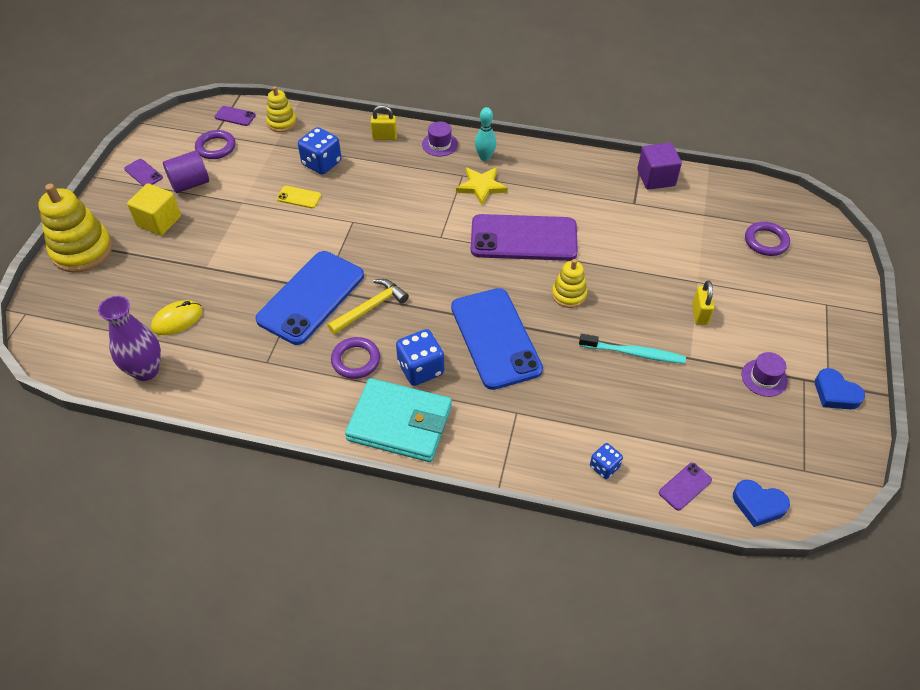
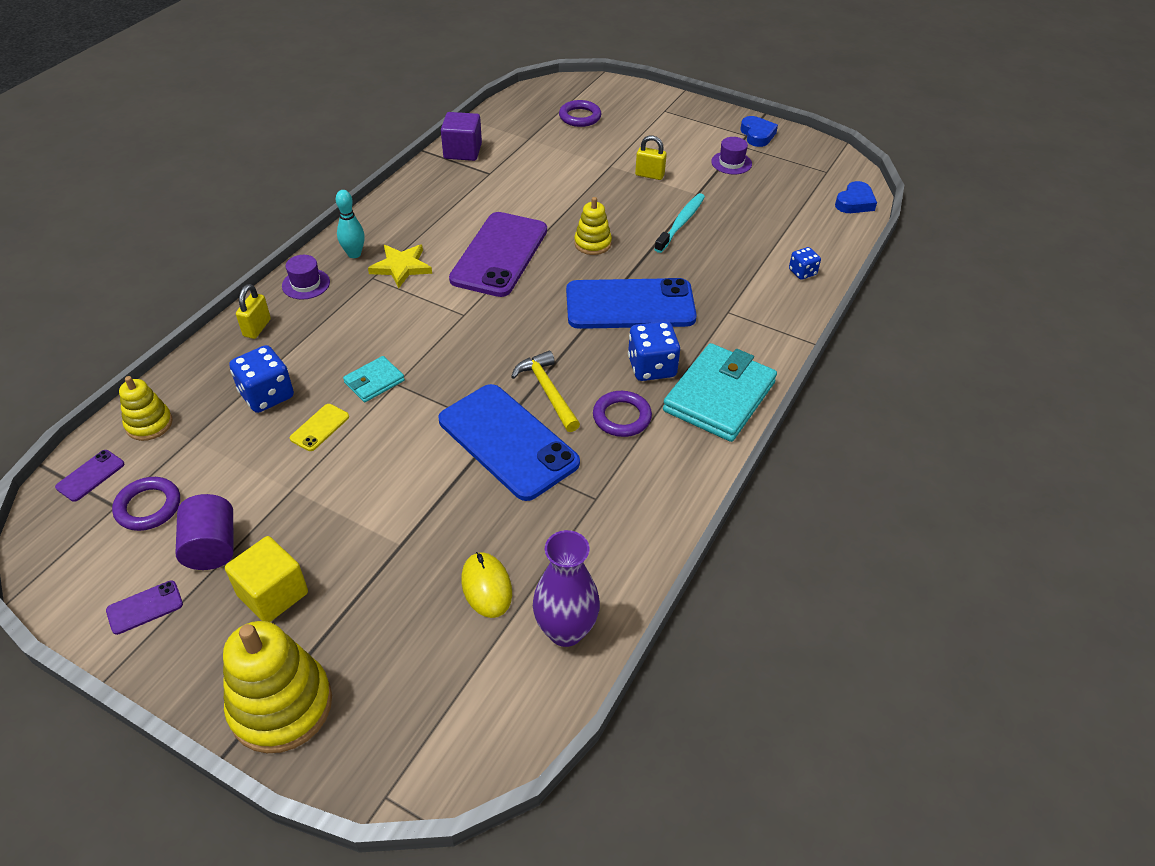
camera: 75 degrees left, 5 degrees down
(350, 210) = (374, 381): none -> turquoise wallet
(685, 486) = (831, 234): purple phone -> none
(835, 393) = (757, 135): blue heart -> blue heart turned 75 degrees counterclockwise

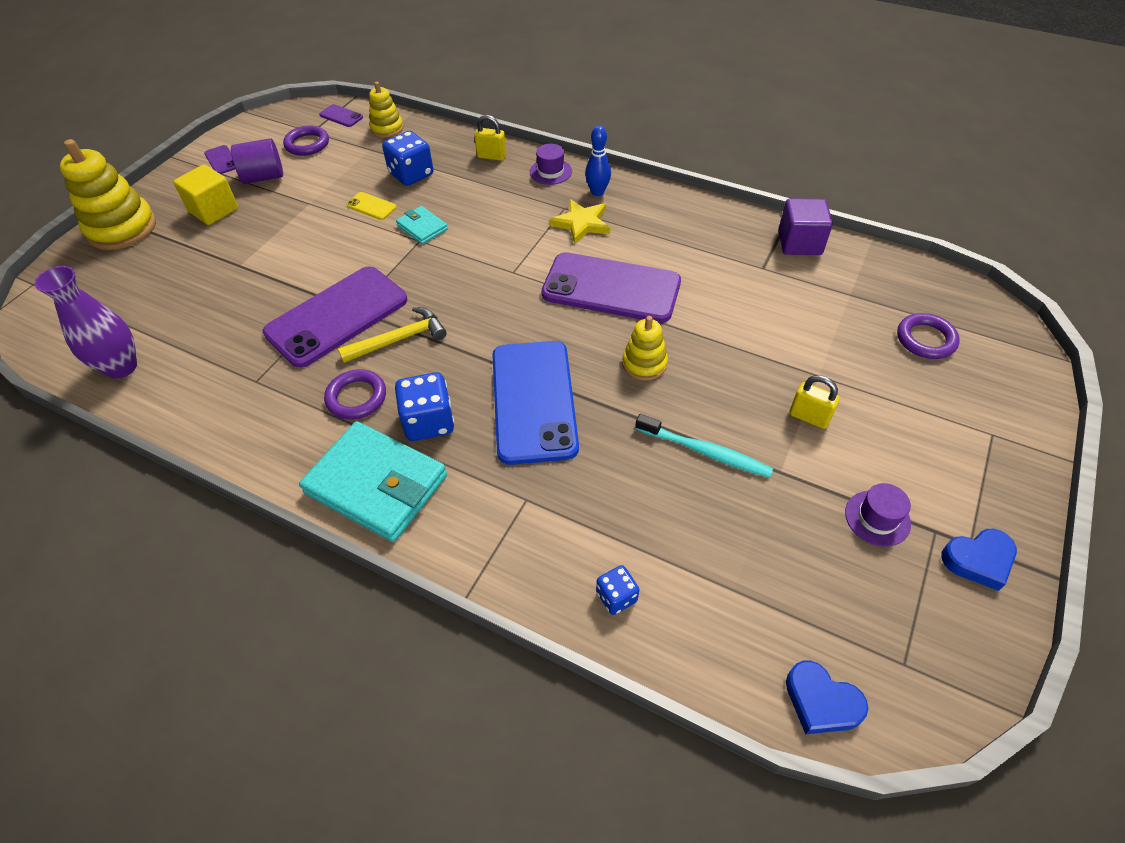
camera: 90 degrees right, 5 degrees up
(354, 254) = (597, 192): turquoise bowling pin -> blue bowling pin
(486, 586) = (182, 316): yellow mouse -> none
(508, 441) = (337, 316): blue phone -> purple phone
(649, 175) = (809, 417): yellow padlock -> yellow padlock turned 75 degrees counterclockwise

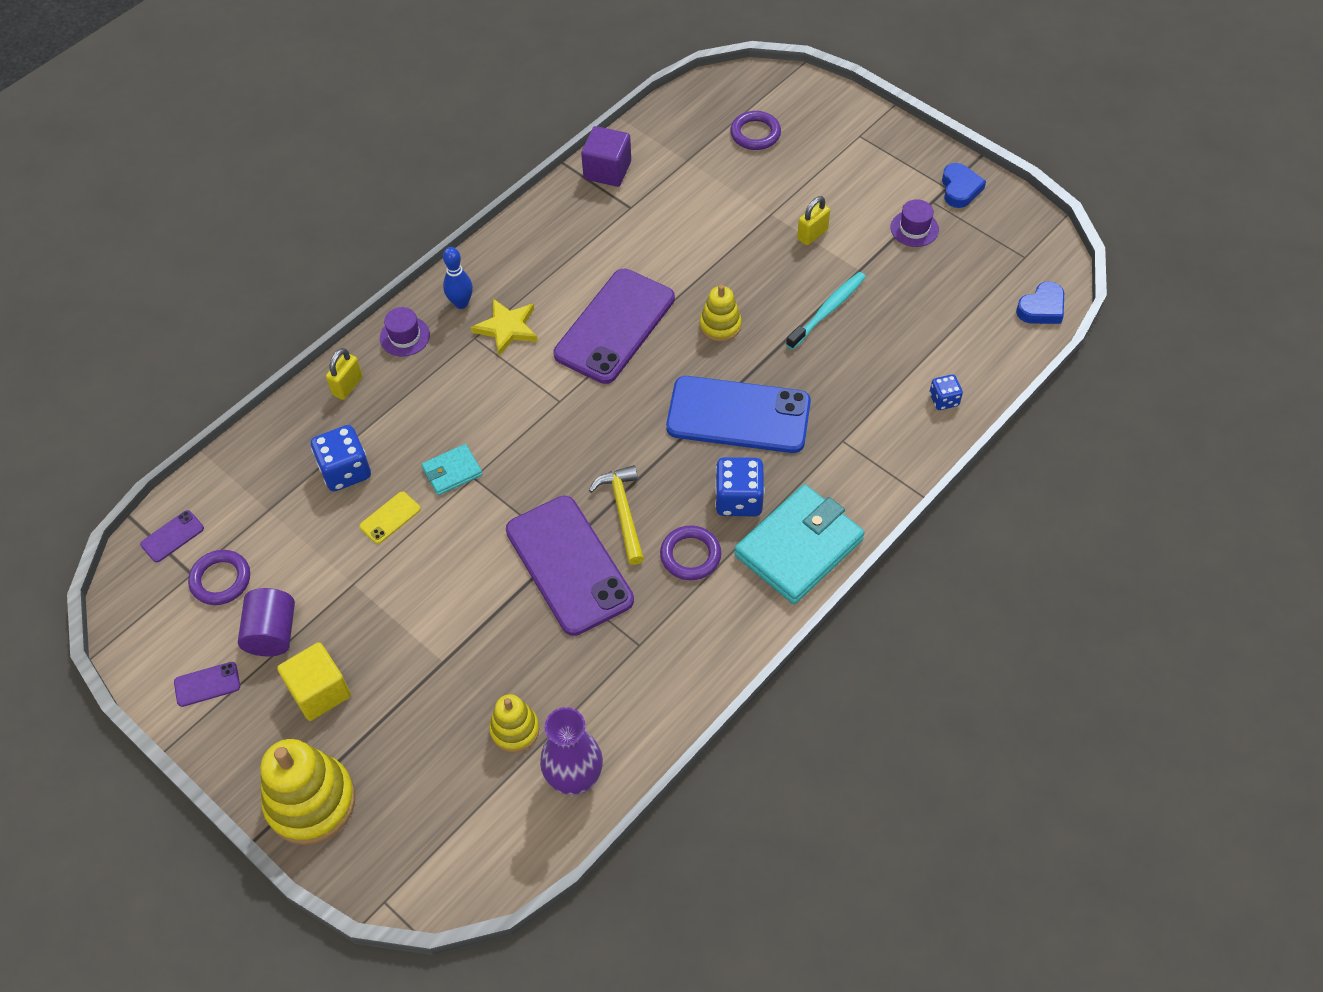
camera: 75 degrees left, 5 degrees up
(387, 128) = (231, 487): yellow stacking toy -> yellow stacking toy (515, 730)

